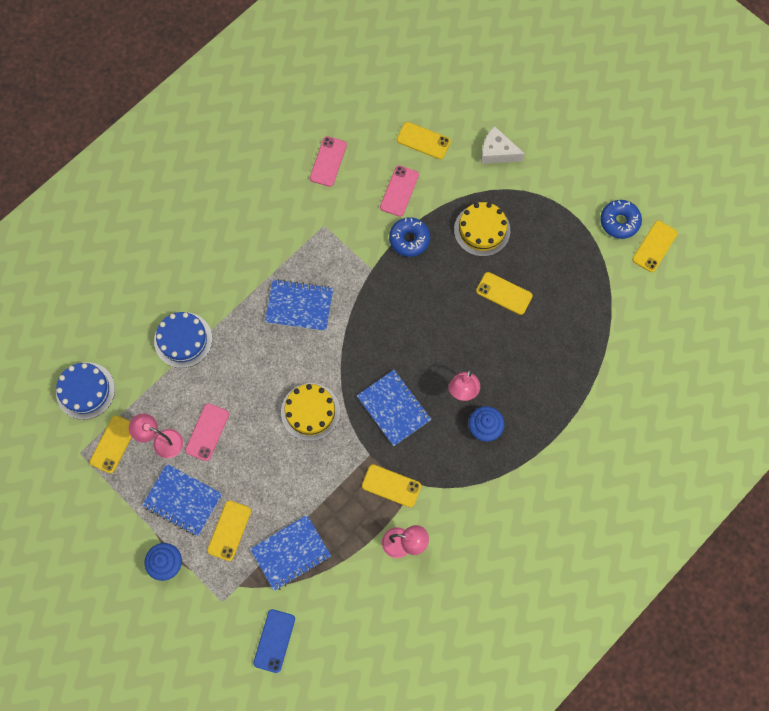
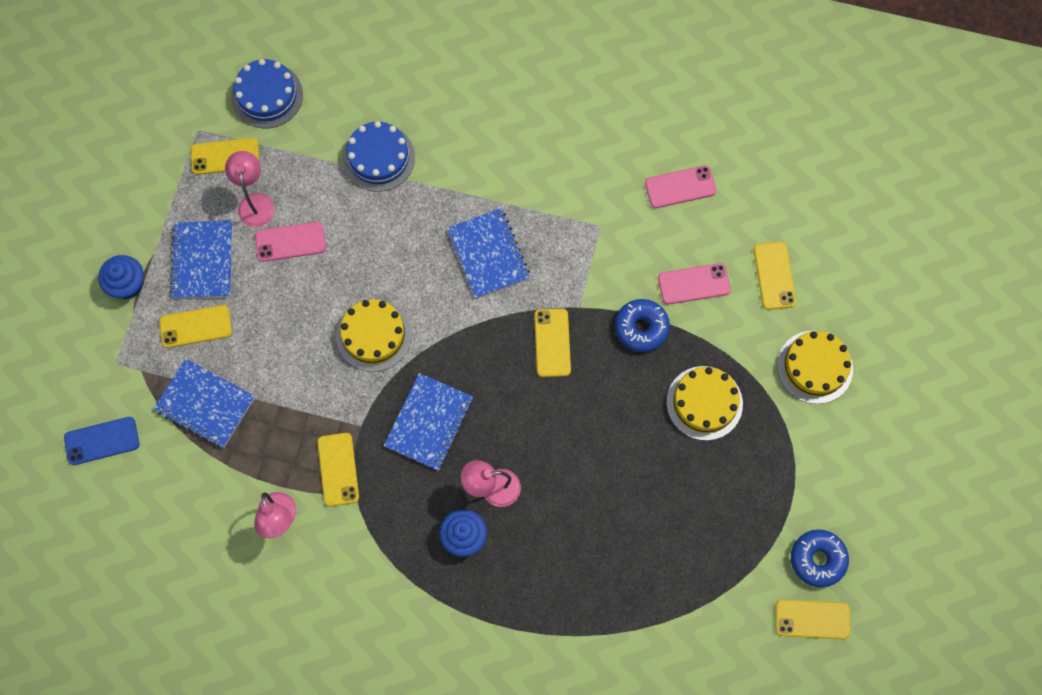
camera: 60 degrees right, 0 degrees up
(497, 152) = (814, 367): white cheese -> yellow cake
(504, 293) = (640, 471): yellow phone -> yellow phone (552, 343)

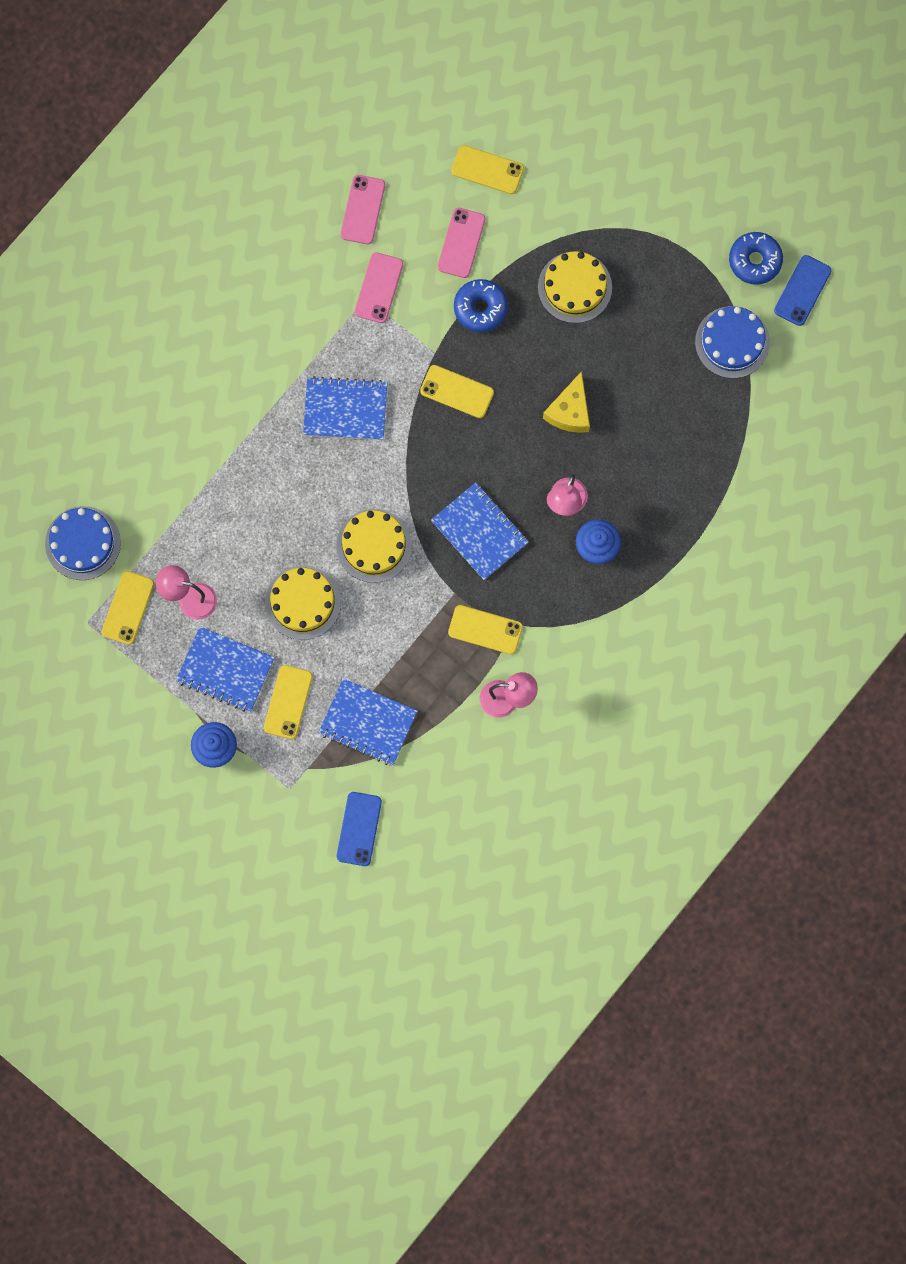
camera: 65 degrees left, 5 degrees up
(205, 404) = (368, 722): blue notebook -> blue notebook turned 60 degrees clockwise
(290, 242) = (245, 582): pink phone -> pink phone (379, 288)
(379, 158) = (199, 466): blue cake -> blue cake (732, 342)
(583, 452) = (570, 411): none -> yellow cheese
(812, 619) = (802, 290): yellow phone -> blue phone
(814, 367) = (587, 178): yellow cake -> yellow cake (303, 602)

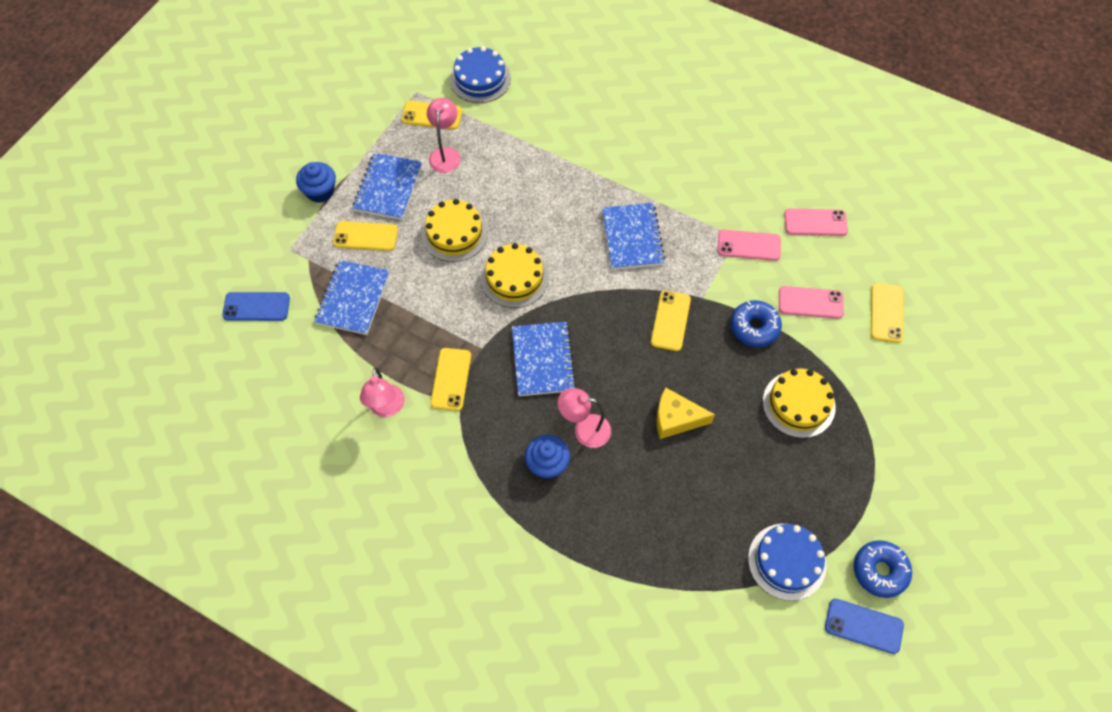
camera: 80 degrees right, 15 degrees down
(479, 532) = (542, 360): blue notebook -> blue notebook turned 45 degrees counterclockwise

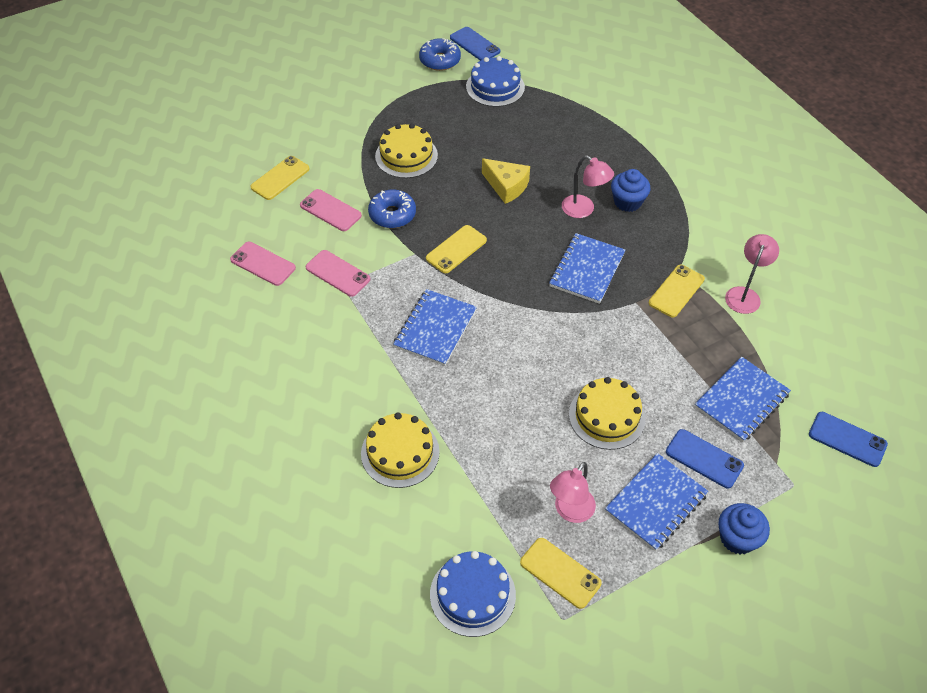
camera: 150 degrees left, 10 degrees down
(365, 236) = (704, 459): yellow phone -> blue phone
(514, 278) = (571, 346): yellow cake -> yellow cake (400, 452)

